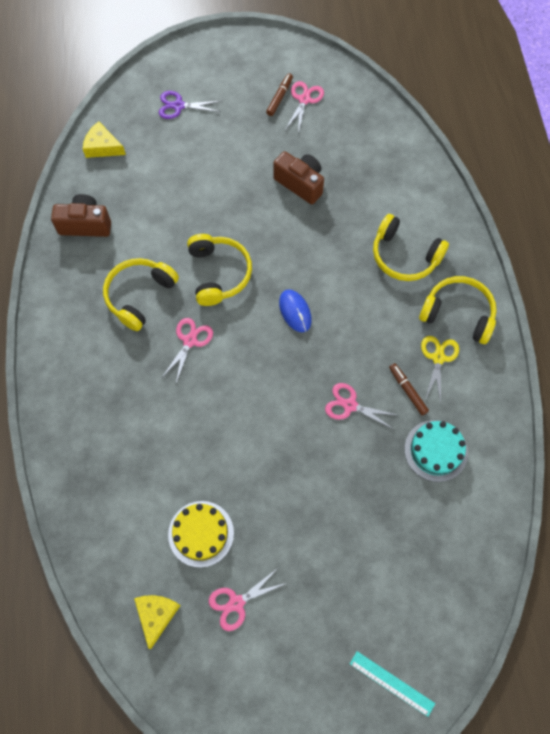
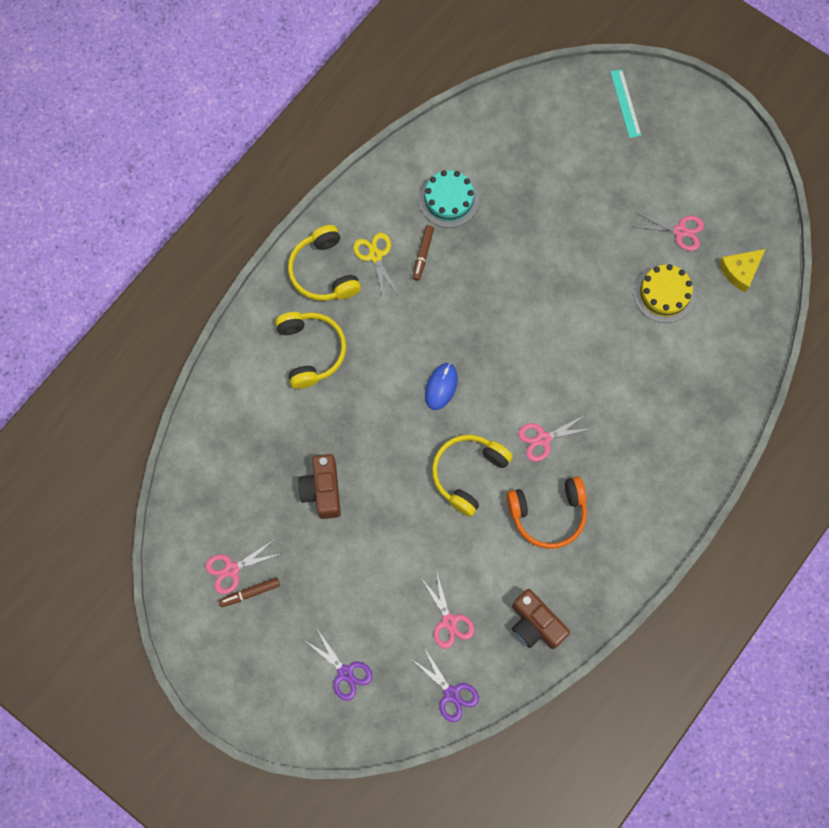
camera: 135 degrees left, 5 degrees up
(102, 147) = (451, 694): yellow cheese -> purple scissors
(139, 295) = (548, 514): yellow headphones -> orange headphones
(350, 405) = (474, 282): pink scissors -> pink scissors (449, 621)
(438, 358) = (375, 255): yellow scissors -> yellow scissors turned 105 degrees clockwise

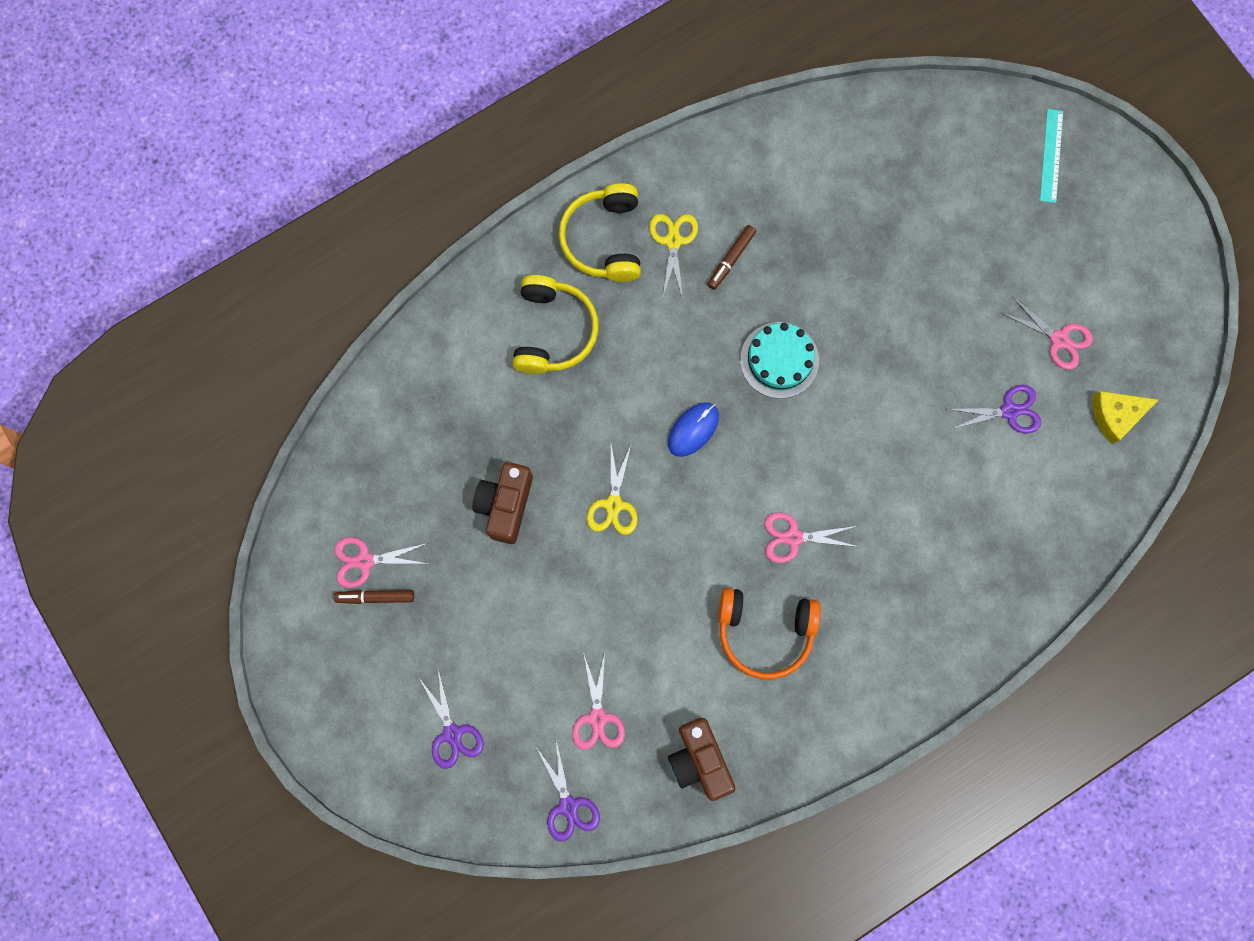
camera: 20 degrees right, 5 degrees up
(403, 462) = (613, 505): none -> yellow scissors
(449, 200) = (787, 202): turquoise cake -> turquoise cake (779, 360)
(468, 474) = (686, 547): yellow headphones -> none
(664, 294) = (1009, 411): yellow cake -> purple scissors

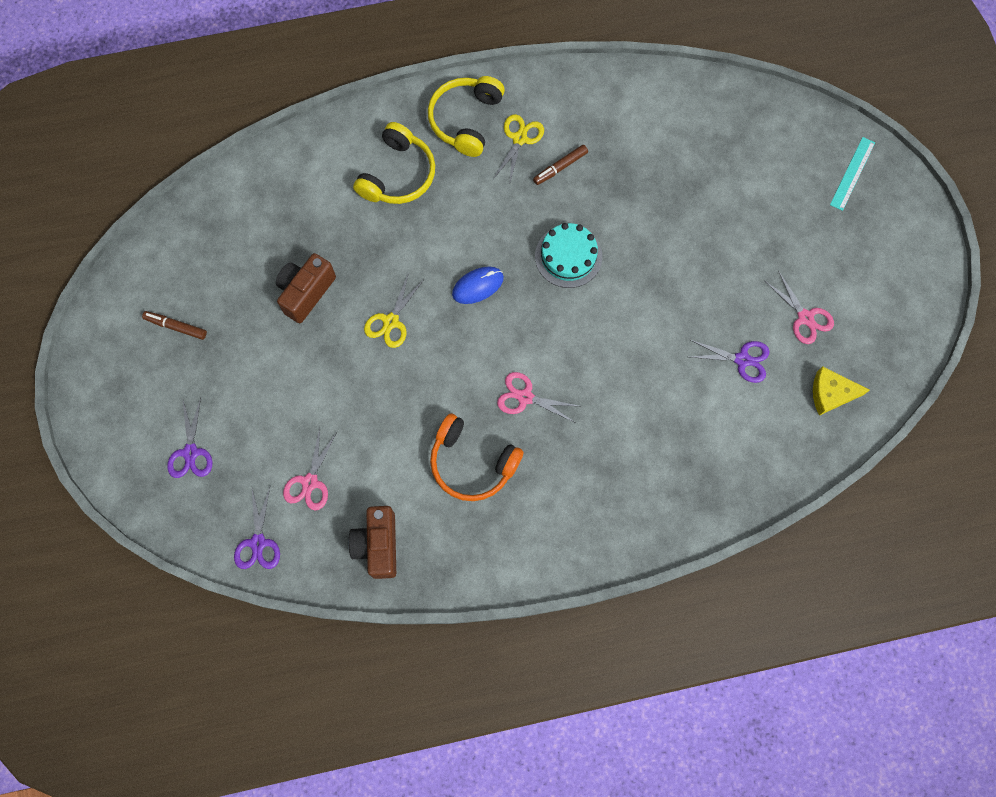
camera: 20 degrees right, 5 degrees down
(365, 561) = (179, 296): pink scissors -> none

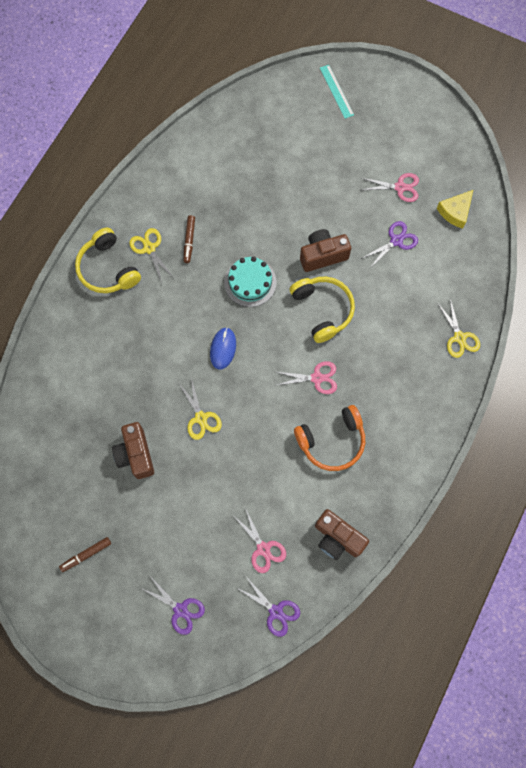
camera: 50 degrees left, 0 degrees up
(398, 174) = (107, 337): yellow headphones -> yellow headphones (322, 310)
(525, 397) = (317, 378): pink scissors -> pink scissors turned 150 degrees counterclockwise
(659, 301) = (322, 255): none -> brown camera
(693, 504) = (459, 337): none -> yellow scissors

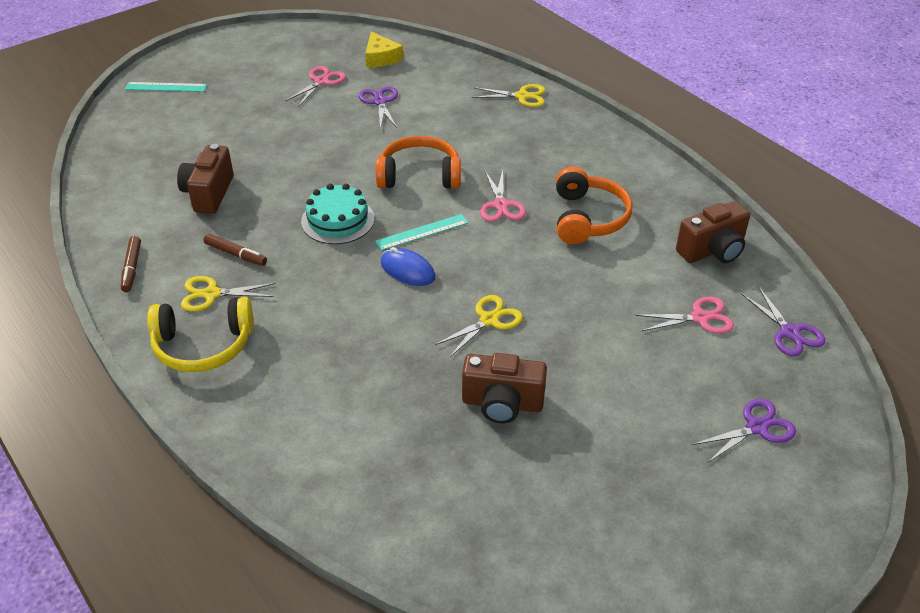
camera: 65 degrees left, 30 degrees down
(86, 555) = (630, 513): brown marker -> brown marker (132, 268)
(201, 418) = (489, 320): yellow scissors -> yellow scissors turned 45 degrees counterclockwise
(264, 340) = (422, 232): none -> turquoise ruler
(276, 611) = (790, 332): purple scissors -> purple scissors turned 90 degrees clockwise
(317, 378) = (501, 205): pink scissors -> pink scissors turned 150 degrees clockwise
(322, 255) = (352, 155): brown camera -> brown camera (209, 194)
(322, 310) = (419, 175): yellow headphones -> orange headphones

